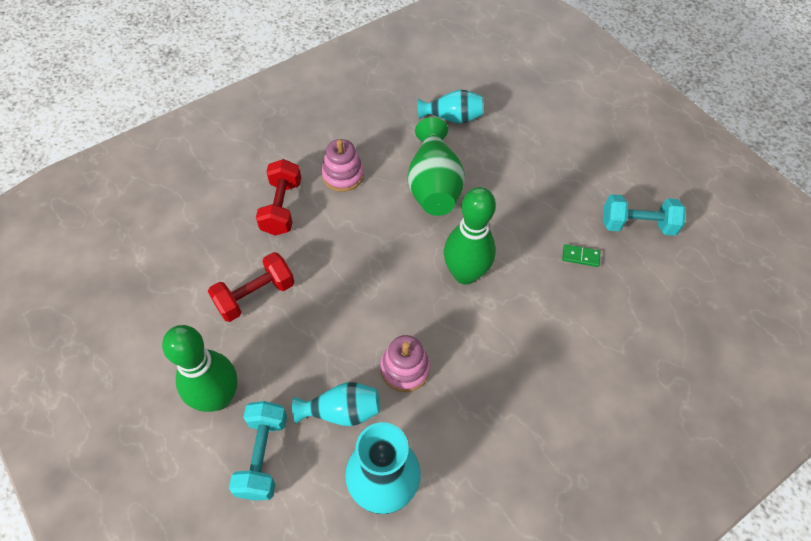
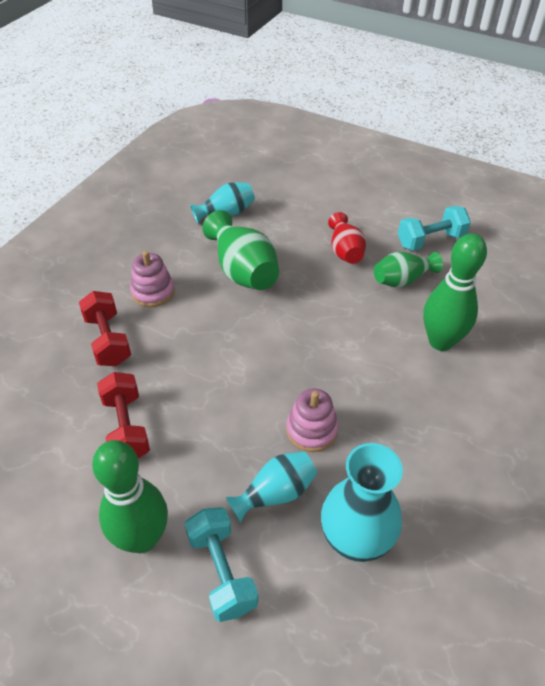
camera: 25 degrees left, 10 degrees down
(255, 295) = (126, 427): red dumbbell -> red dumbbell turned 45 degrees counterclockwise
(465, 274) = (315, 330): green bowling pin -> green bowling pin (441, 341)
(542, 202) = (345, 251): none -> red vase
(580, 256) = (402, 280): green domino -> green vase

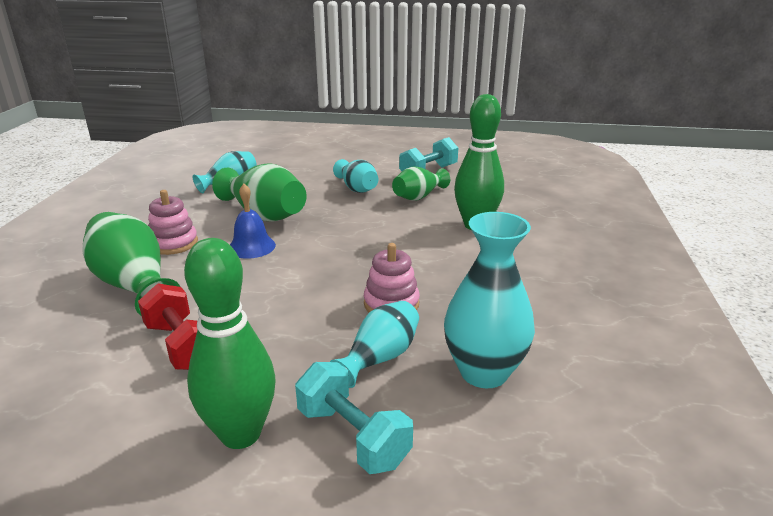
camera: 20 degrees left, 20 degrees down
(108, 340) = (134, 285): red dumbbell -> green vase
(217, 315) = (251, 246): none -> blue bell
(345, 251) = (357, 188): red vase -> turquoise vase

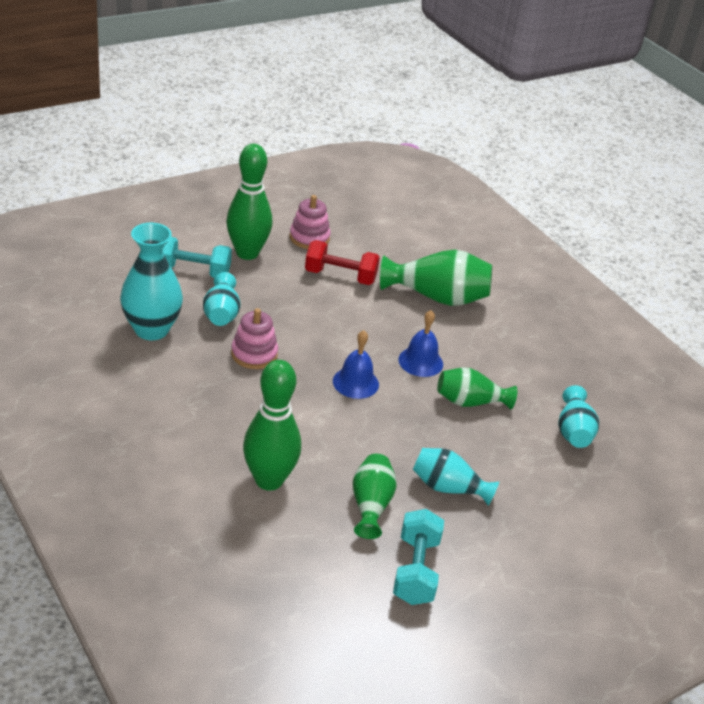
camera: 135 degrees right, 10 degrees up
(173, 243) = (479, 339): pink stacking toy -> pink stacking toy (309, 238)
(264, 215) = (470, 402): green vase -> green vase, size x0.63
(329, 252) = (355, 382): none -> blue bell

